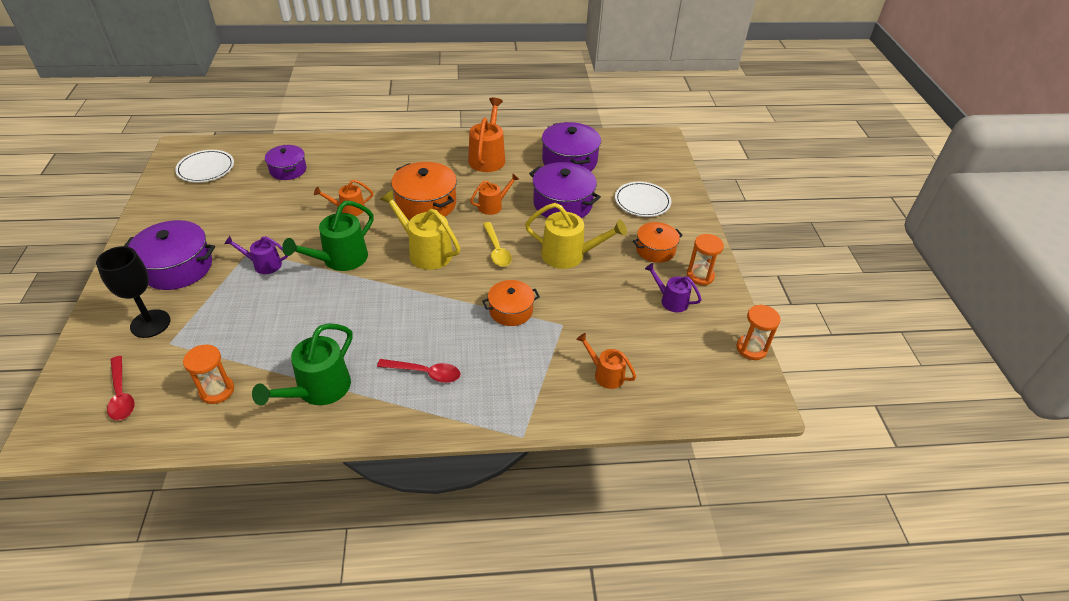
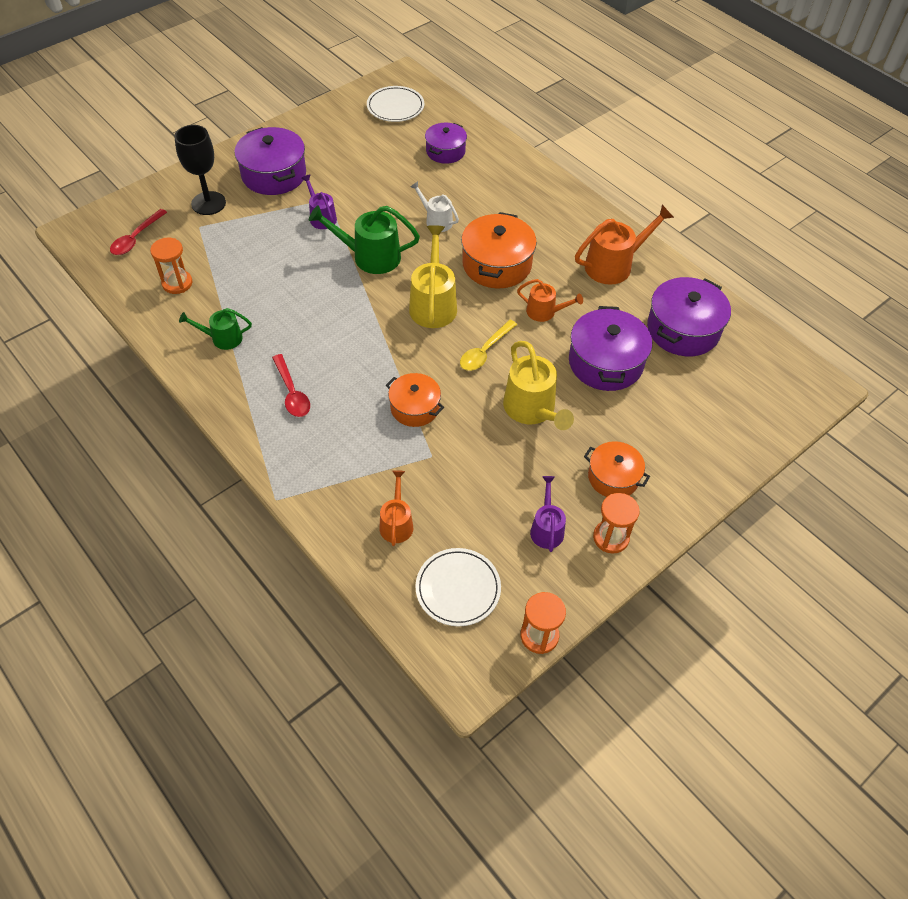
camera: 55 degrees right, 10 degrees up
(318, 389) = (222, 338): green watering can -> green watering can, size x0.60
(349, 209) = (436, 220): orange watering can -> white watering can
(642, 201) = (683, 427): white plate -> white plate (458, 588)

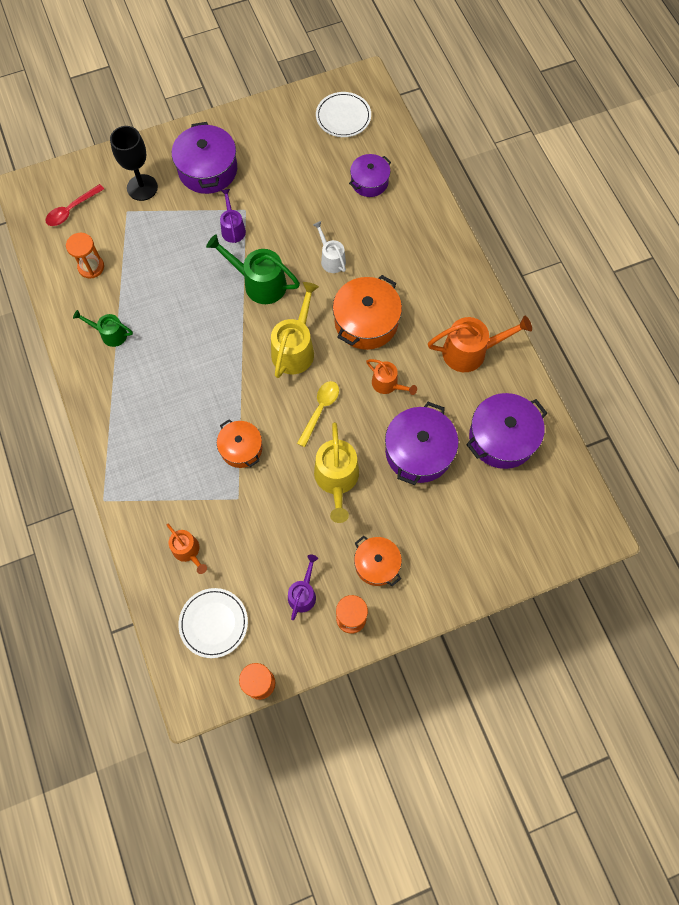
camera: 20 degrees right, 15 degrees up
(292, 392) = (148, 404): red spoon -> none
(396, 523) = (188, 551): orange watering can -> orange watering can turned 120 degrees clockwise
(485, 351) = (320, 410): yellow spoon -> yellow spoon turned 150 degrees clockwise

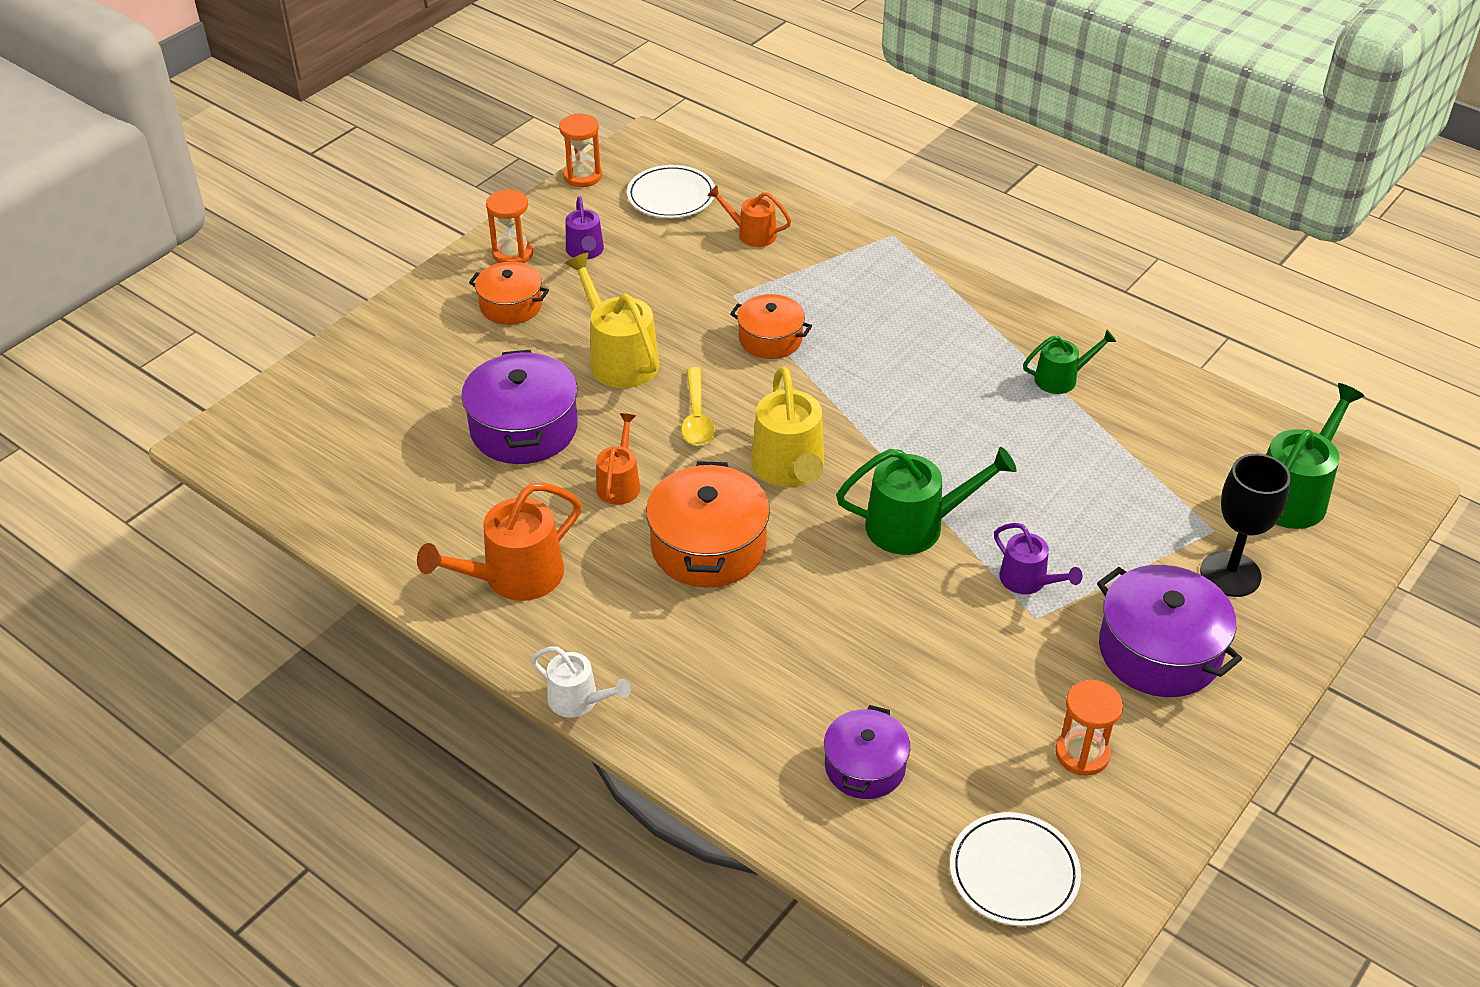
camera: 150 degrees right, 25 degrees down
(71, 210) = (1293, 495): red spoon -> green watering can
(91, 267) = (1177, 438): orange hourglass -> orange hourglass (1082, 754)
(331, 259) = (831, 608): white watering can -> white watering can (578, 700)
(387, 384) = (619, 483): orange watering can -> orange watering can turned 90 degrees clockwise
(502, 438) = (407, 491): purple pot -> none

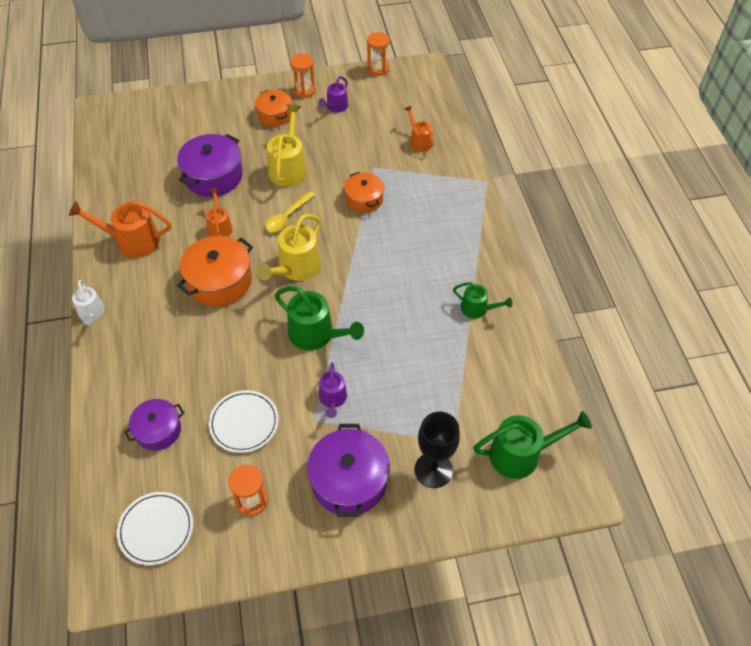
camera: 40 degrees right, 10 degrees up
(619, 483) = (219, 227): orange watering can -> orange watering can turned 60 degrees counterclockwise
(671, 196) = (405, 101): white plate -> white plate (244, 423)

